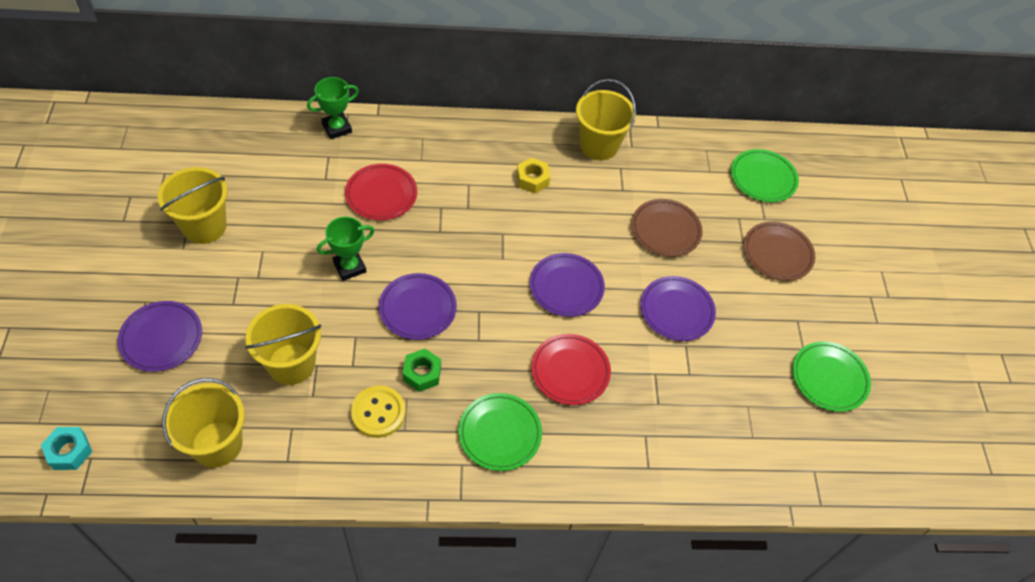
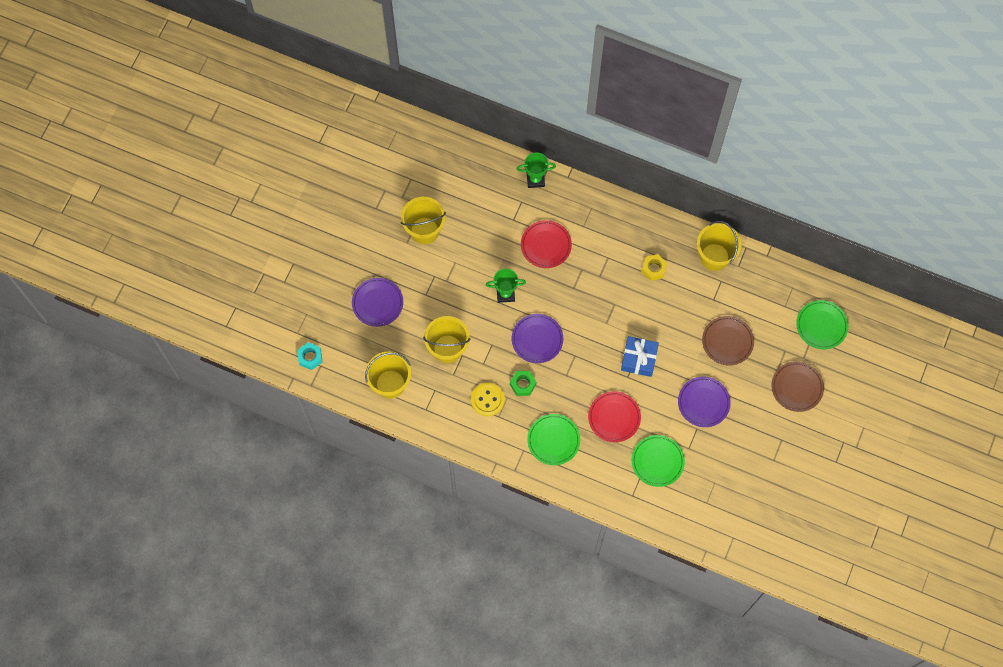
camera: 30 degrees right, 15 degrees up
(566, 287) = (639, 359): purple plate -> blue gift
(829, 378) = (779, 485): green plate -> green plate (657, 461)

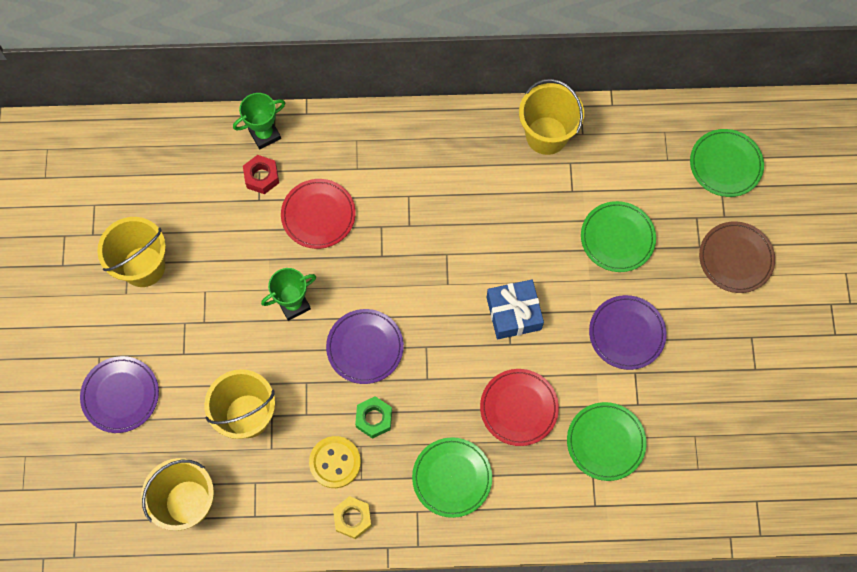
camera: 25 degrees left, 0 degrees up
(310, 357) = (56, 516): turquoise nut -> none
(521, 206) = (262, 177): none -> red nut
(654, 269) = (476, 185): yellow nut -> yellow nut (353, 518)
(727, 341) = (617, 238): brown plate -> green plate

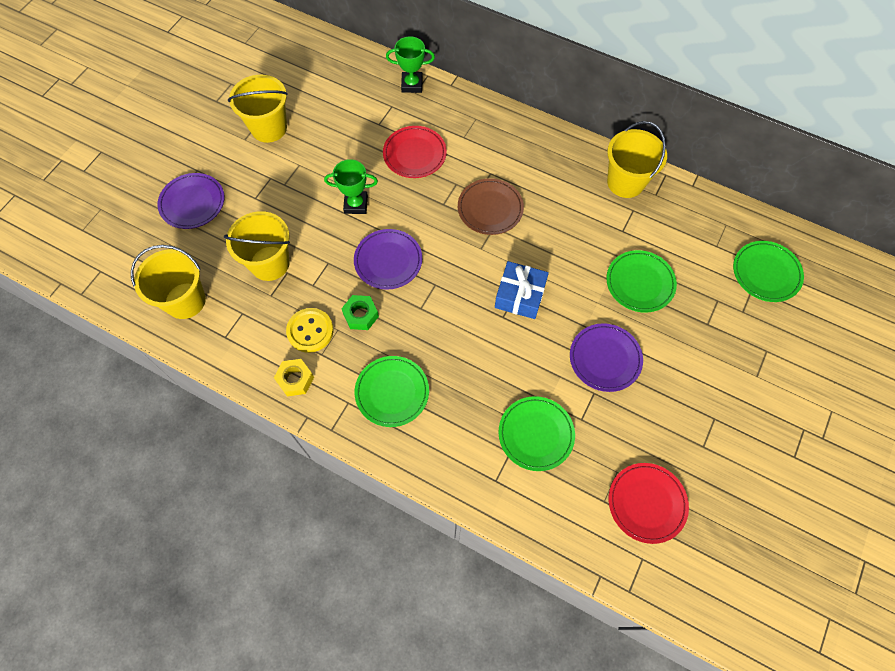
camera: 30 degrees right, 5 degrees down
(262, 177) = (391, 110): red nut -> none
(519, 408) = (479, 368): red plate -> red plate (647, 503)
(735, 258) = (735, 349): brown plate -> brown plate (490, 208)

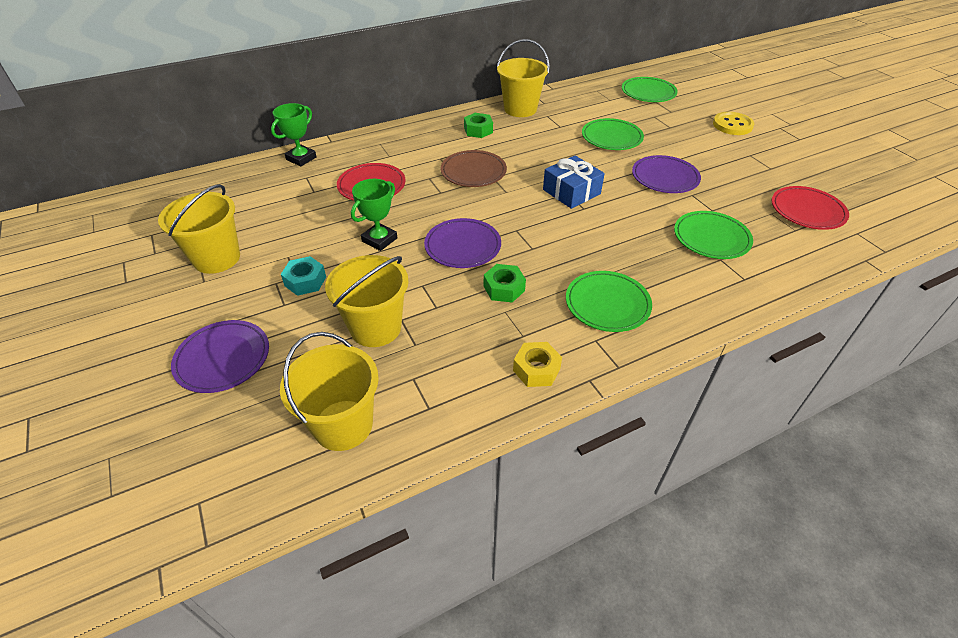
camera: 55 degrees left, 20 degrees down
(283, 193) = (305, 281): none -> turquoise nut
(310, 331) = (488, 332): yellow button -> yellow button (732, 125)
(558, 172) = (478, 130): none -> green nut

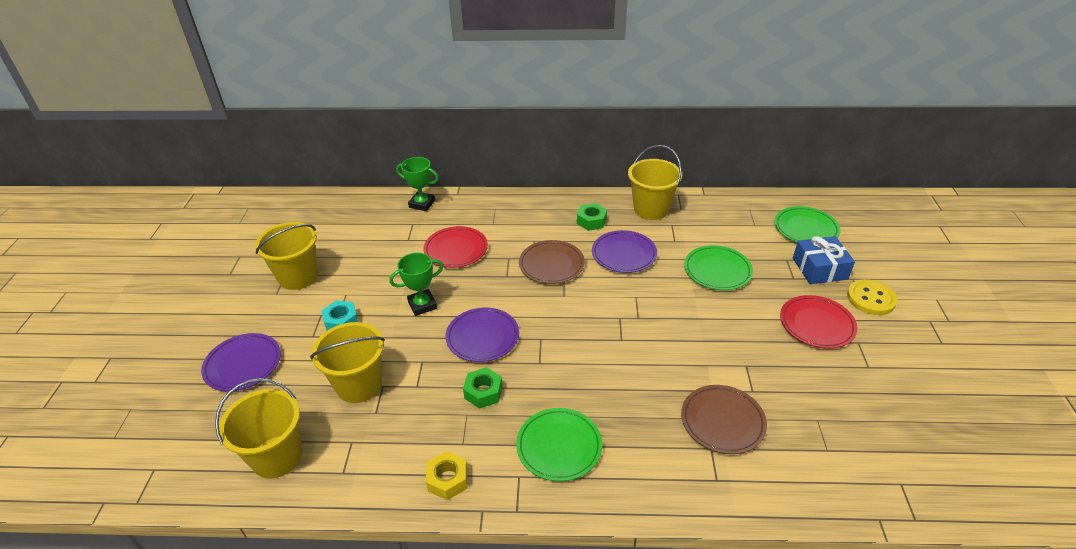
camera: 30 degrees right, 5 degrees down
(301, 158) = (422, 204): green trophy -> green trophy turned 45 degrees clockwise
(571, 192) = (624, 317): blue gift -> blue gift (819, 268)
(665, 177) = (734, 335): purple plate -> purple plate (624, 254)
(711, 238) = (722, 421): green plate -> brown plate
(807, 211) = (863, 434): red plate -> red plate (816, 324)

